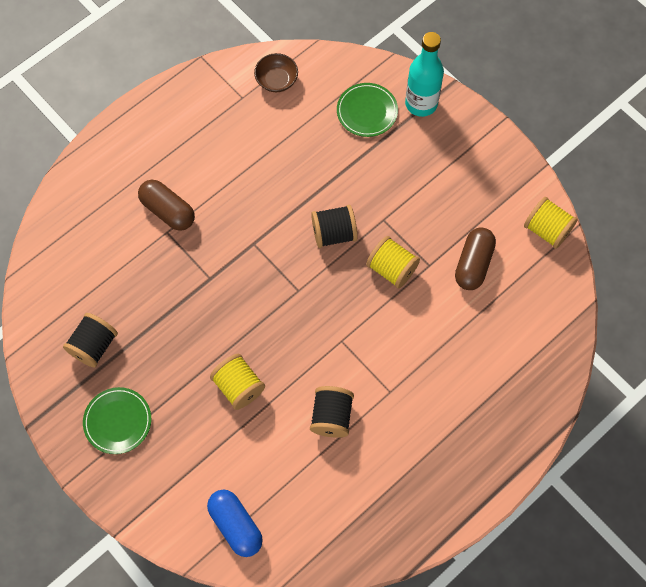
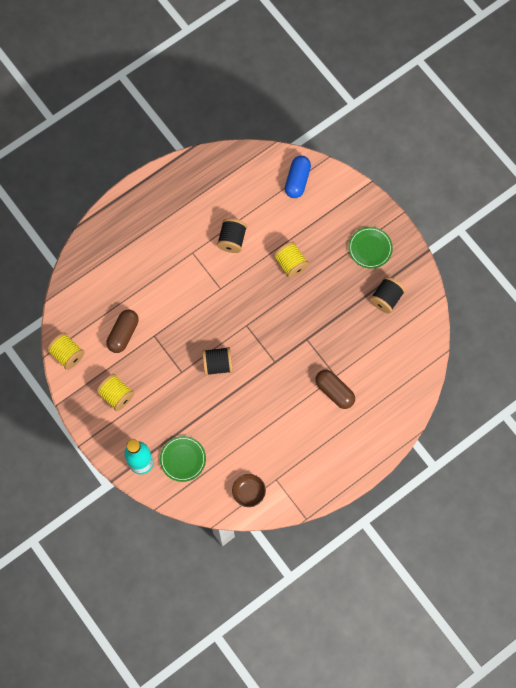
camera: 175 degrees left, 5 degrees up
(236, 525) = (297, 180): blue capsule -> blue capsule turned 45 degrees clockwise
(392, 269) = (180, 335): yellow spool -> yellow spool (116, 395)

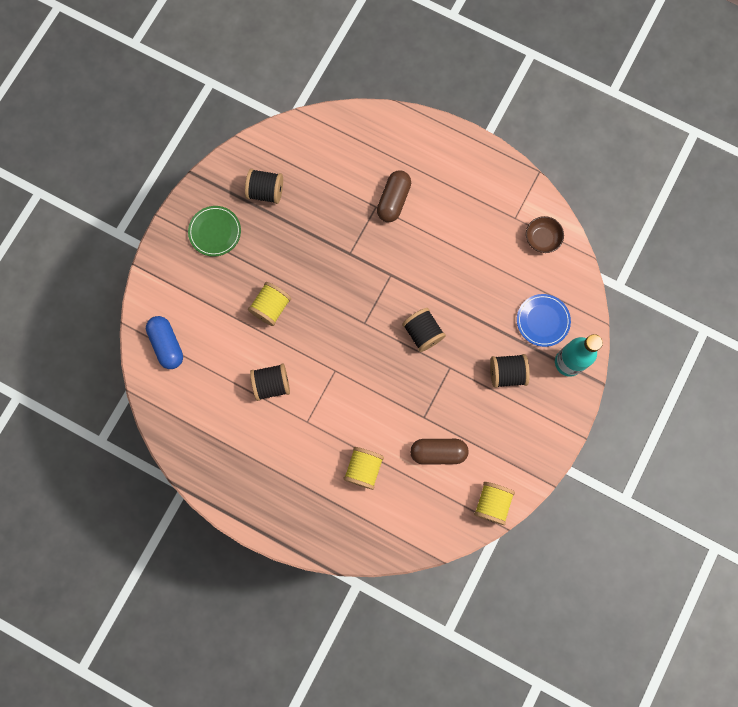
camera: 115 degrees left, 5 degrees up
(116, 395) = (510, 425): yellow spool -> yellow spool (363, 469)
(156, 412) = (507, 373): none -> black spool
(183, 459) = (543, 321): green plate -> blue plate
(297, 180) = (167, 345): blue capsule -> blue capsule turned 75 degrees clockwise

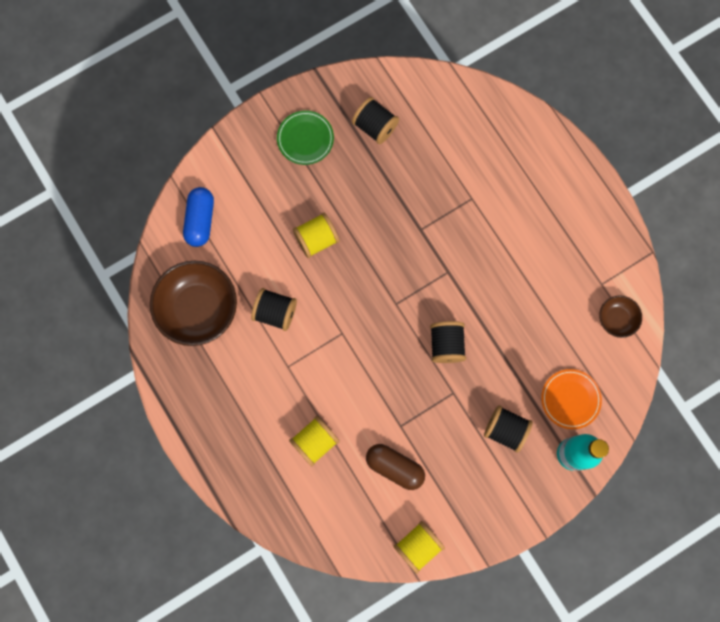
camera: 30 degrees right, 0 degrees up
(207, 417) = (198, 308): none -> brown bowl
(393, 200) = (492, 201): brown capsule -> none
(543, 321) = (570, 399): blue plate -> orange plate

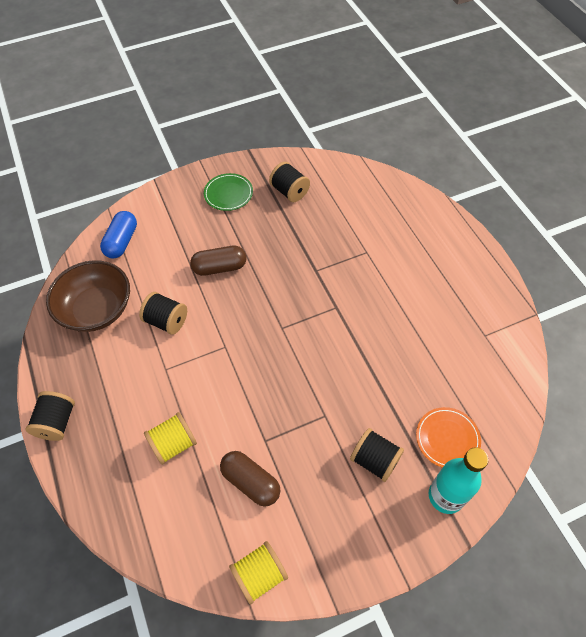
camera: 10 degrees right, 20 degrees down
(316, 239) = (220, 267): yellow spool -> brown capsule
(446, 345) = (324, 370): black spool -> black spool (57, 422)
(616, 319) = (499, 368): brown bowl -> none

